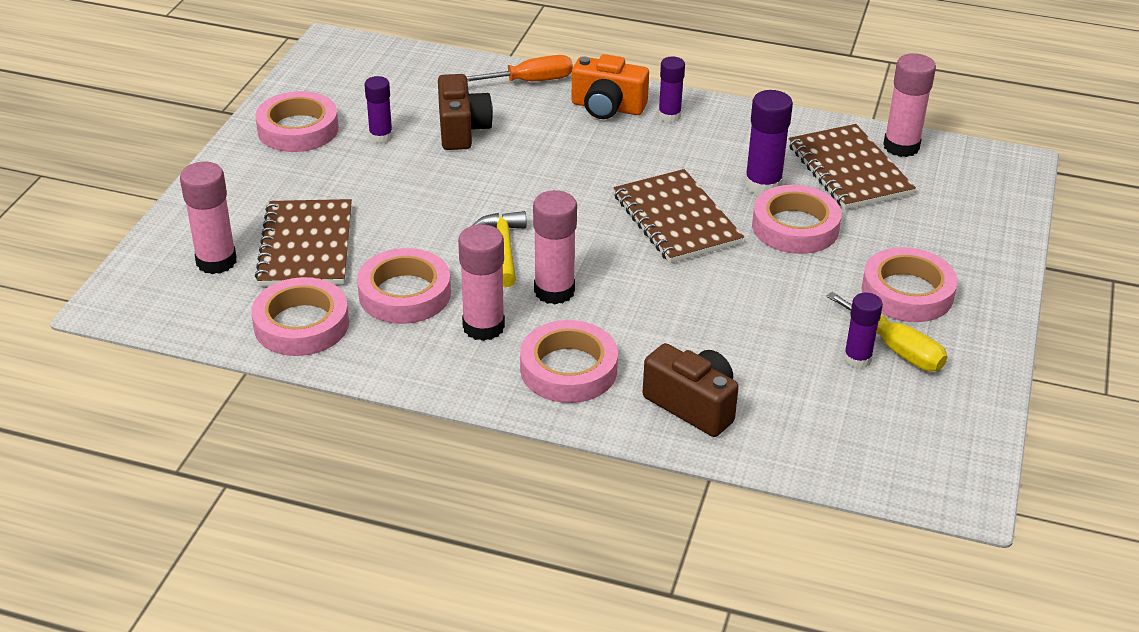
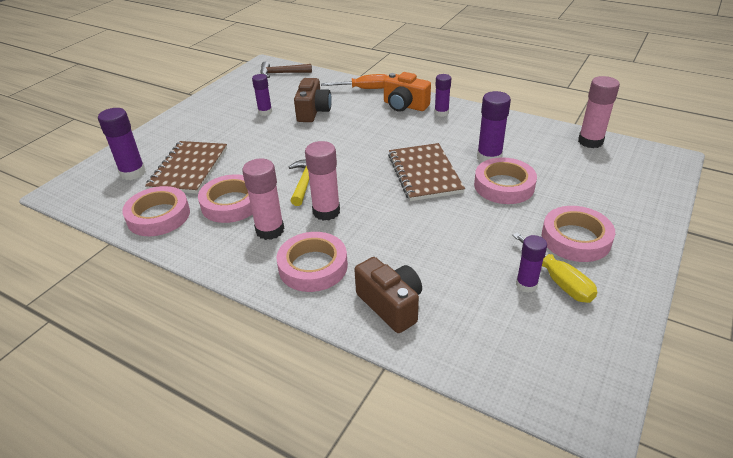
camera: 15 degrees right, 0 degrees up
(216, 261) = (133, 173): pink glue stick -> purple glue stick
(298, 129) = (221, 105): pink tape -> none
(374, 60) = (282, 73): none -> brown hammer
(849, 170) = (550, 153): brown notebook -> none

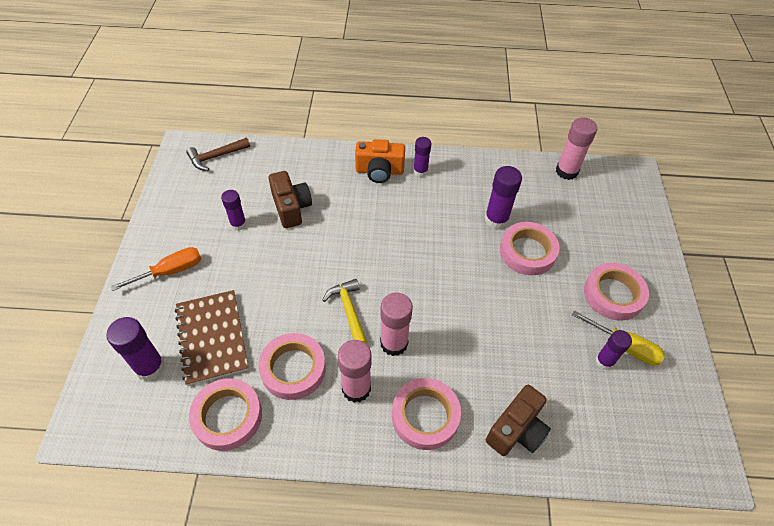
camera: 30 degrees left, 15 degrees up
(365, 89) = (324, 157): orange screwdriver -> orange screwdriver (171, 271)
(391, 305) = (516, 430): brown camera -> brown camera turned 105 degrees clockwise
(424, 174) = (452, 260): brown notebook -> none

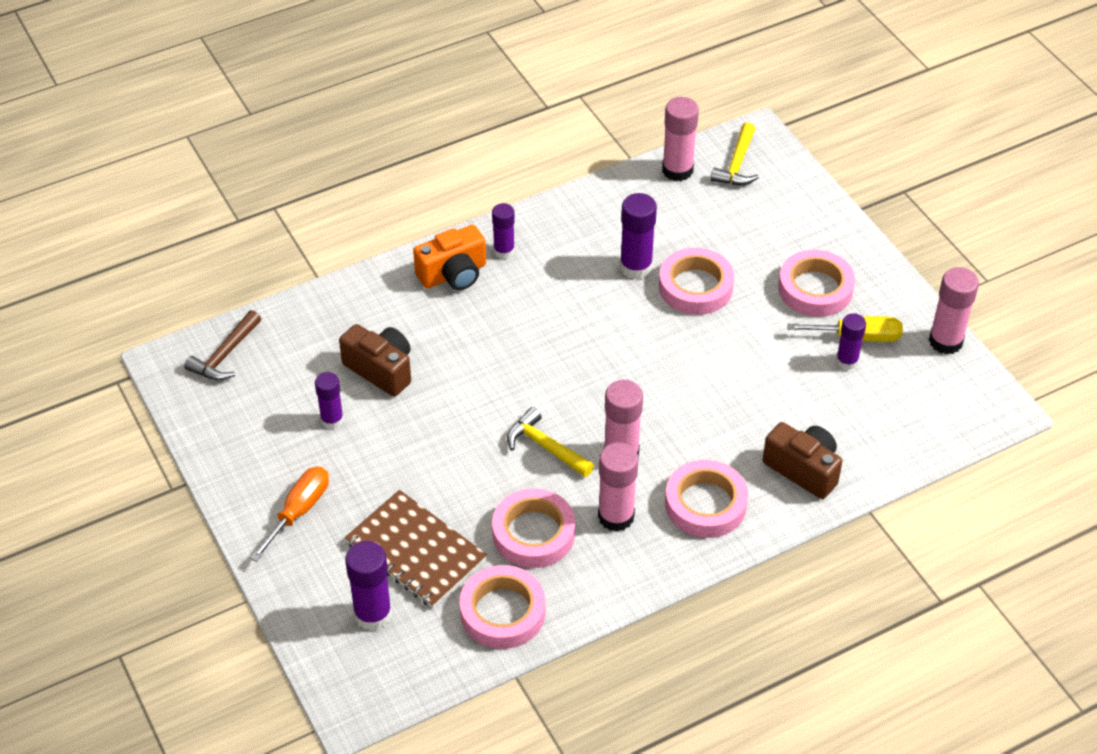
camera: 30 degrees left, 5 degrees down
(516, 430) = (803, 469): brown camera -> brown camera turned 60 degrees counterclockwise
(610, 185) = (737, 164): none -> yellow hammer
(694, 386) = (945, 341): none -> pink glue stick

